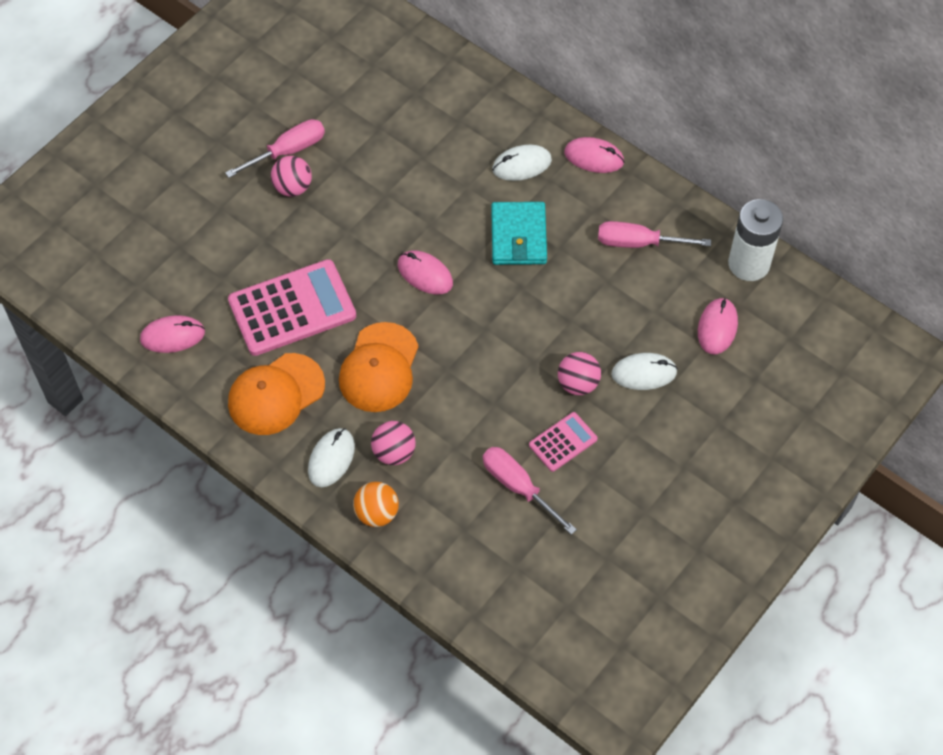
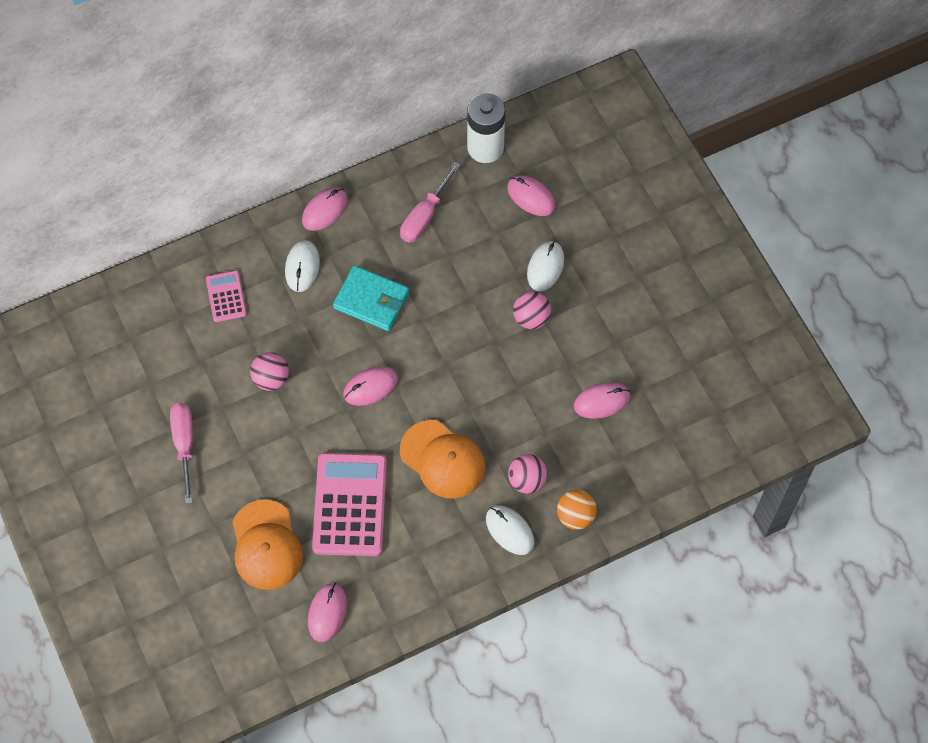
camera: 65 degrees left, 5 degrees up
(276, 394) = (427, 550): orange cap -> orange cap (266, 545)
(293, 187) = (225, 456): pink ball -> pink ball (271, 379)
(518, 487) = (602, 401): pink screwdriver -> pink mouse
(563, 442) = (577, 352): pink calculator -> pink calculator (226, 296)

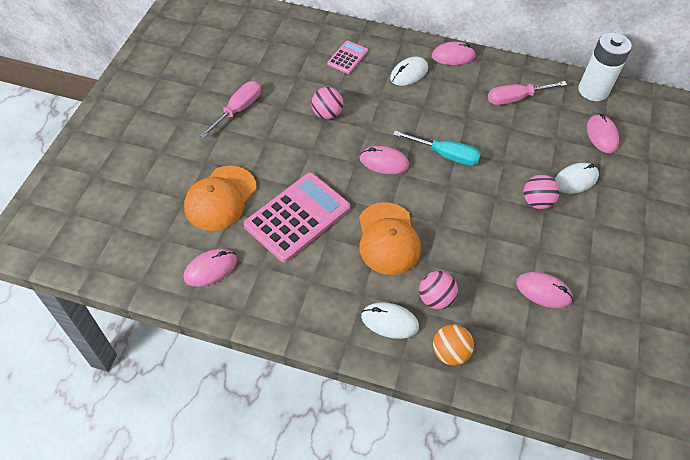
camera: 40 degrees right, 10 degrees down
(371, 300) = (434, 118): turquoise wallet -> none
(416, 334) = (445, 155): none -> turquoise screwdriver
(510, 531) = (389, 321): white mouse -> white mouse turned 75 degrees counterclockwise

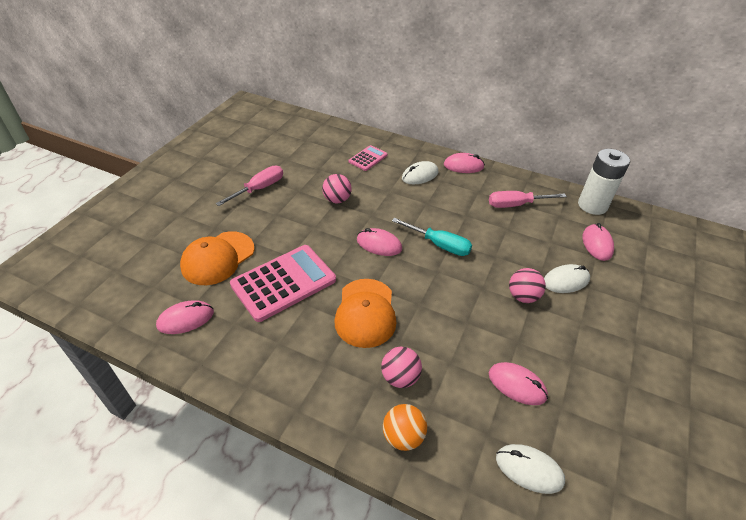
camera: 10 degrees right, 10 degrees down
(389, 321) = (346, 394): white mouse -> white mouse (529, 469)

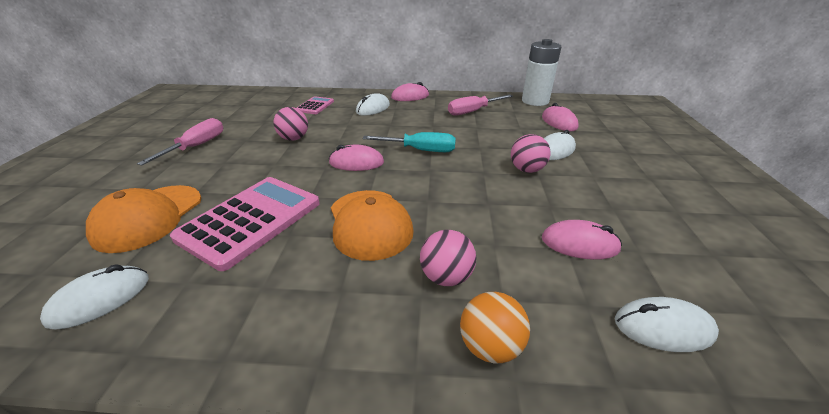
camera: 20 degrees left, 10 degrees down
(186, 319) = (100, 299): pink mouse -> white mouse

